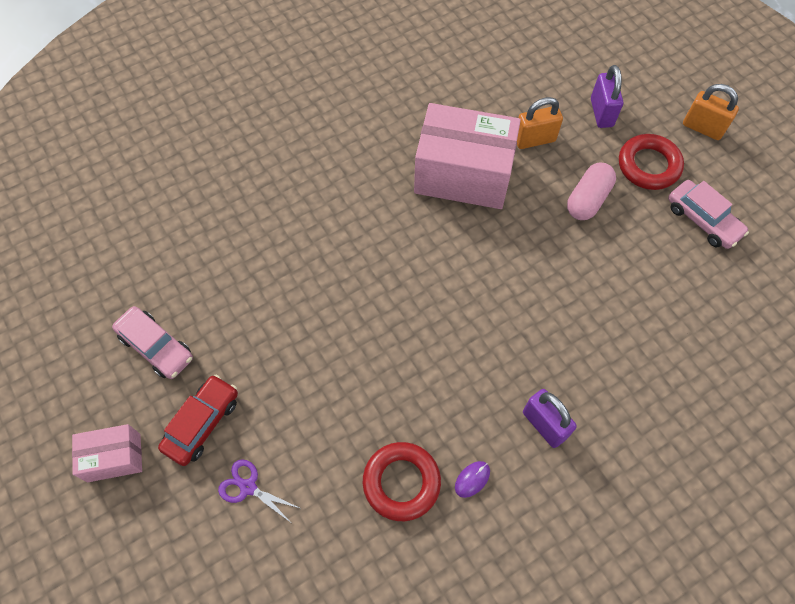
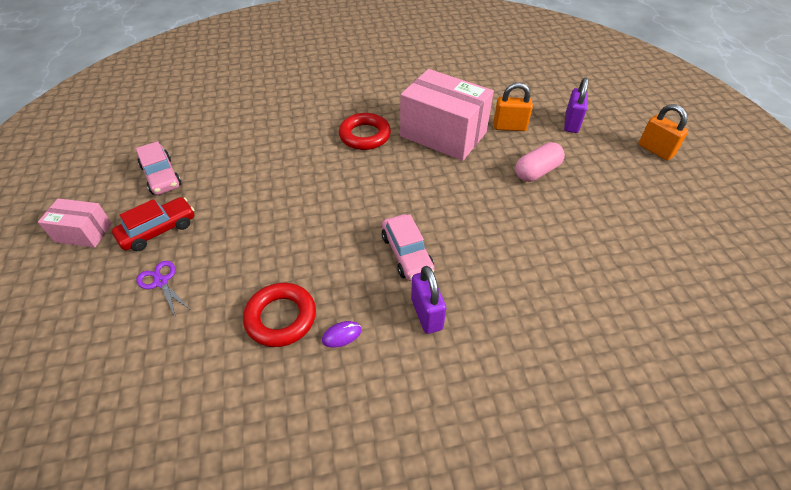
camera: 20 degrees right, 15 degrees down
(648, 165) = (598, 163): red ring -> red ring (365, 135)
(702, 220) = (634, 208): pink car -> pink car (406, 254)

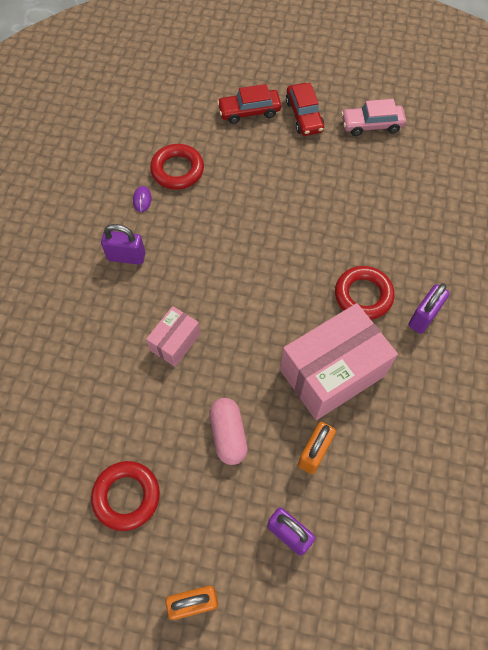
camera: 115 degrees right, 15 degrees up
(83, 233) = (324, 74): pink box -> pink box (175, 342)
(161, 282) = (249, 111): purple scissors -> red car
(364, 104) = (423, 317): none -> purple padlock
(406, 254) = (189, 268): pink car -> none
(635, 210) = (126, 496): none -> red ring

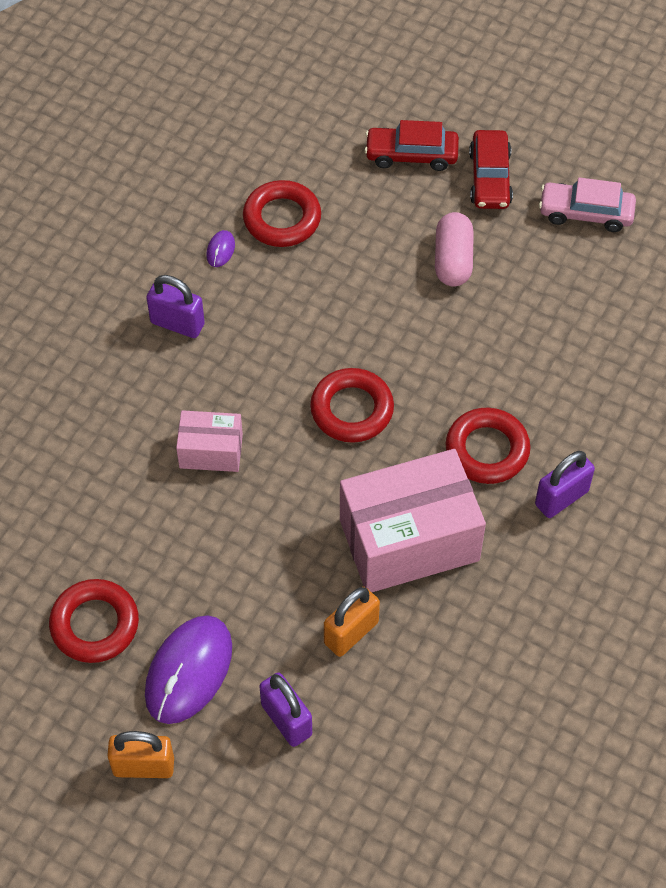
camera: 15 degrees right, 5 degrees down
(175, 342) = (211, 451): pink box -> pink box turned 45 degrees clockwise
(206, 515) = (189, 671): none -> purple mouse
(228, 434) = (246, 583): pink capsule -> pink capsule (453, 260)
(263, 289) = (352, 409): none -> red ring

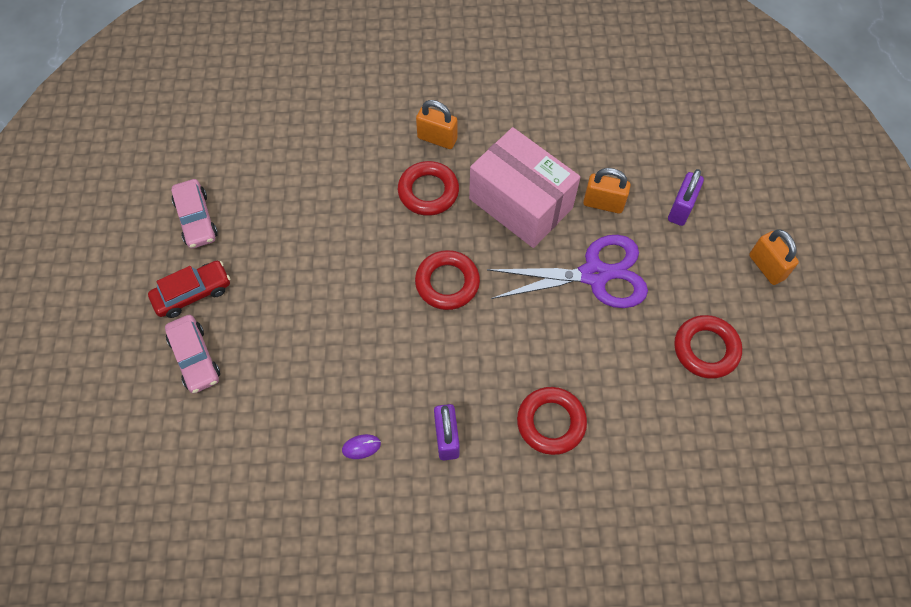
camera: 120 degrees left, 5 degrees up
(189, 671) = (693, 276): purple mouse -> none
(211, 451) = (536, 352): pink box -> none
(262, 565) = (595, 275): none -> purple scissors
(282, 218) = (306, 418): red ring -> red ring (551, 422)
(411, 155) = (195, 358): red car -> pink car
(453, 260) = (283, 282): pink capsule -> none
(561, 498) = (437, 138): purple padlock -> orange padlock

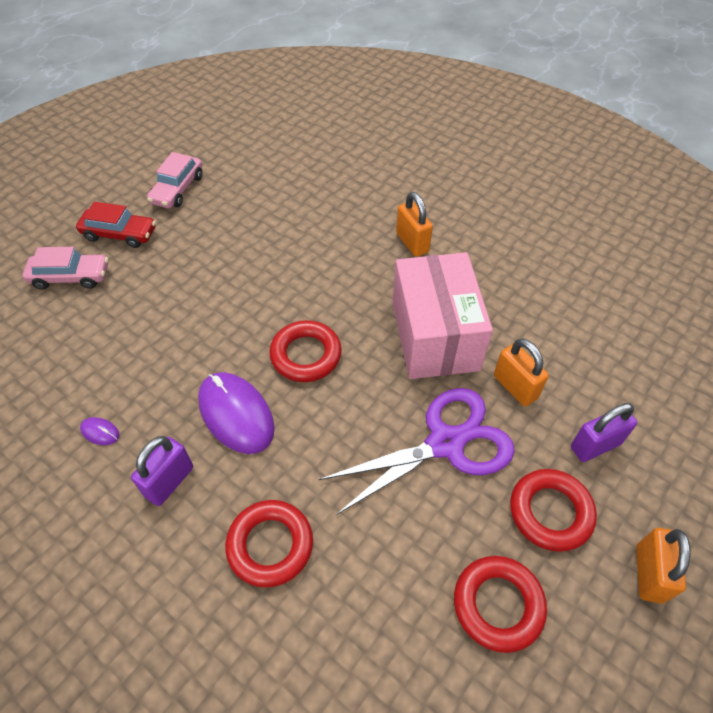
camera: 40 degrees right, 10 degrees down
(195, 358) = (70, 277): pink car -> pink car turned 105 degrees counterclockwise
(428, 191) = (364, 276): red ring -> red ring (550, 512)
(443, 360) = (236, 414): none -> purple mouse
(595, 275) = (446, 443): purple scissors -> purple scissors turned 60 degrees counterclockwise

